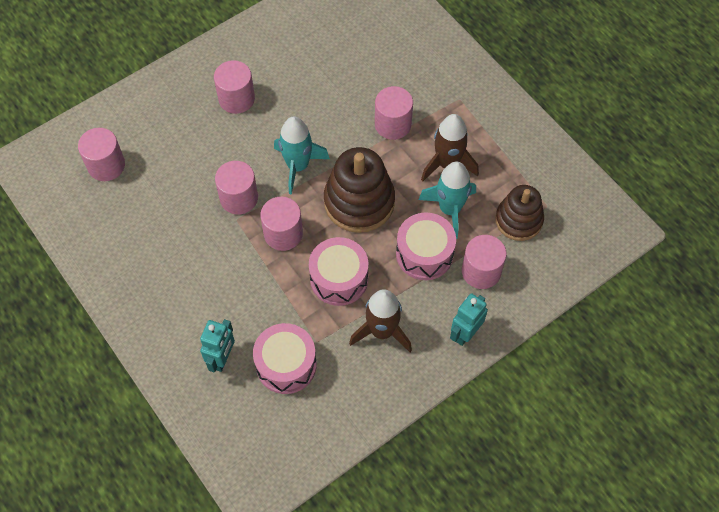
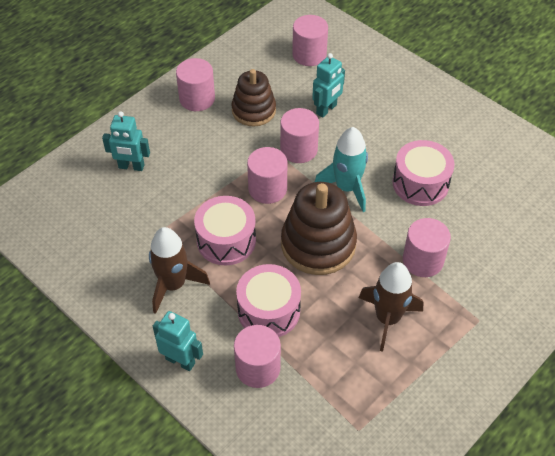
camera: 80 degrees right, 10 degrees down
(191, 164) = (326, 109): none -> turquoise robot
(236, 99) = (410, 128): pink cylinder -> pink cylinder (197, 99)
(286, 365) = (129, 214): pink drum -> pink drum (420, 183)
(450, 209) = (329, 328): turquoise rocket -> none
(518, 220) = (332, 400): brown stacking toy -> brown stacking toy (253, 110)

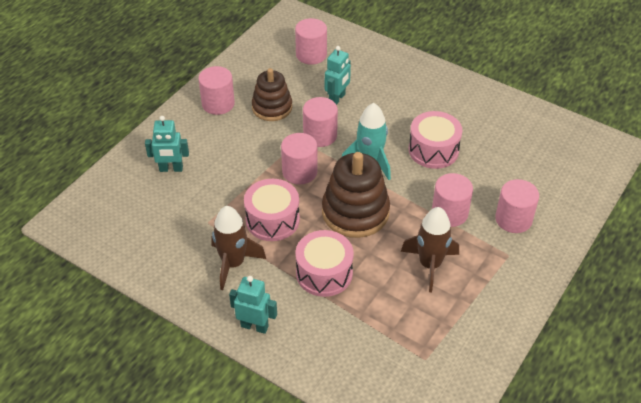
camera: 10 degrees left, 5 degrees down
(258, 368) = (325, 322): pink cylinder -> pink cylinder (513, 219)

